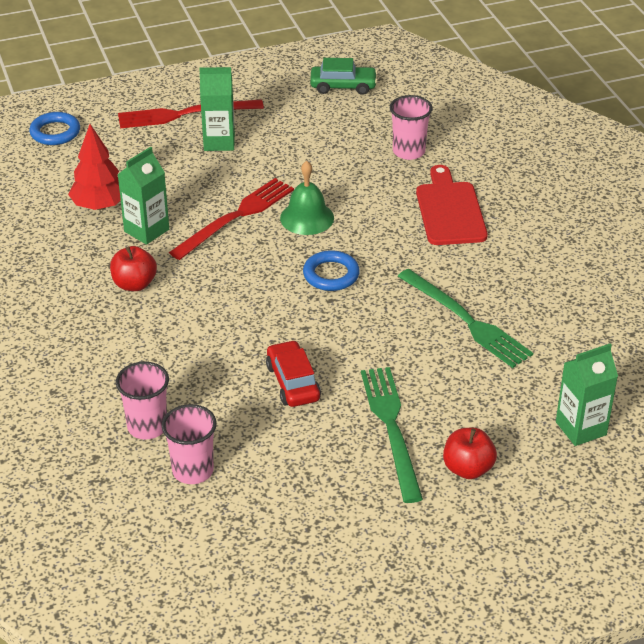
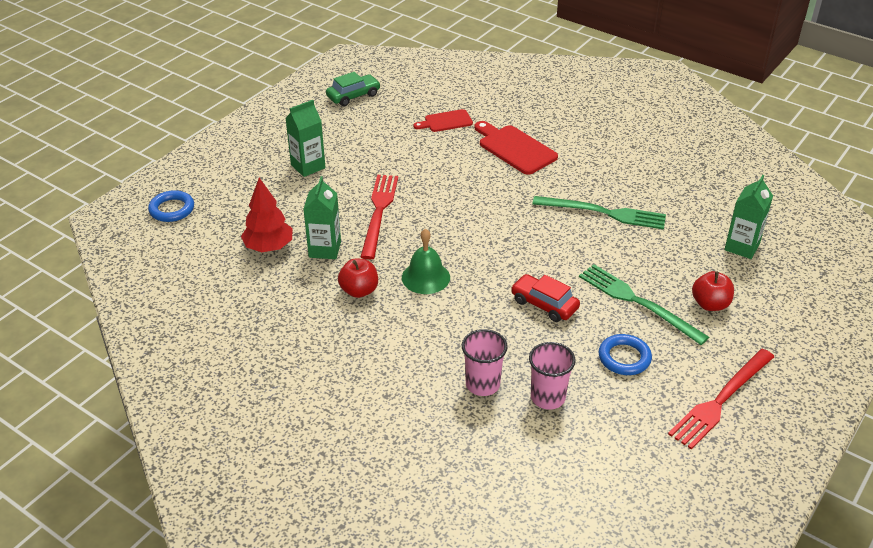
camera: 35 degrees left, 0 degrees up
(185, 114) = (260, 157): red fork -> red fork (721, 400)
(307, 218) = (428, 192): green bell -> green bell (425, 277)
(331, 275) = (487, 222): blue ring -> blue ring (624, 358)
(408, 151) = (446, 121): pink cup -> red cutting board

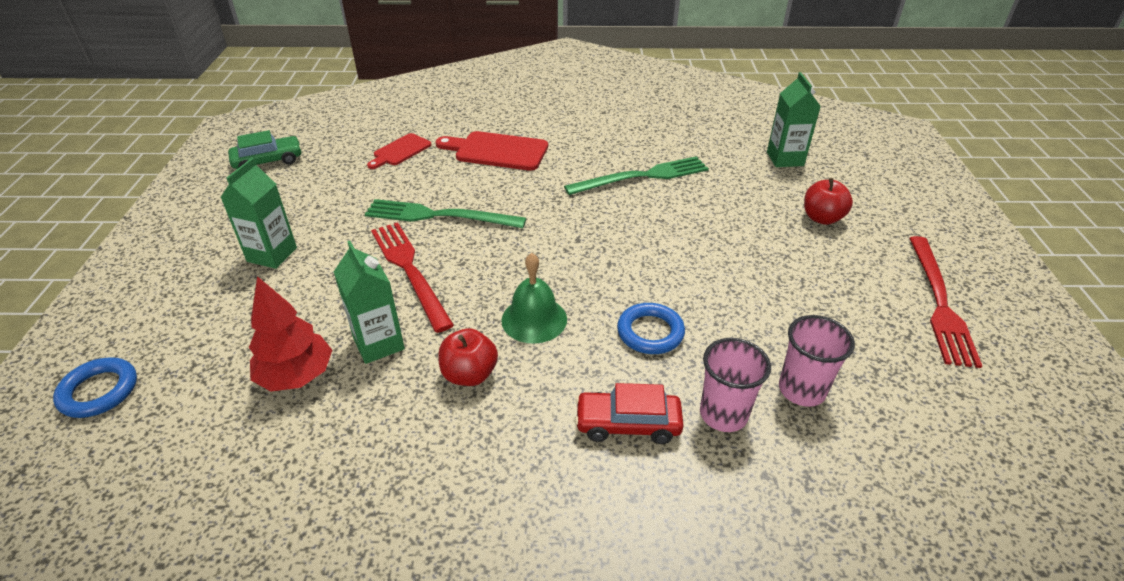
camera: 35 degrees left, 0 degrees up
(353, 96) = (268, 161): green car -> green car turned 45 degrees clockwise
(544, 304) = (686, 289): red car -> red car (628, 424)
(624, 358) = (817, 305): blue ring -> blue ring (650, 332)
(637, 302) = (764, 245): green fork -> green fork (439, 216)

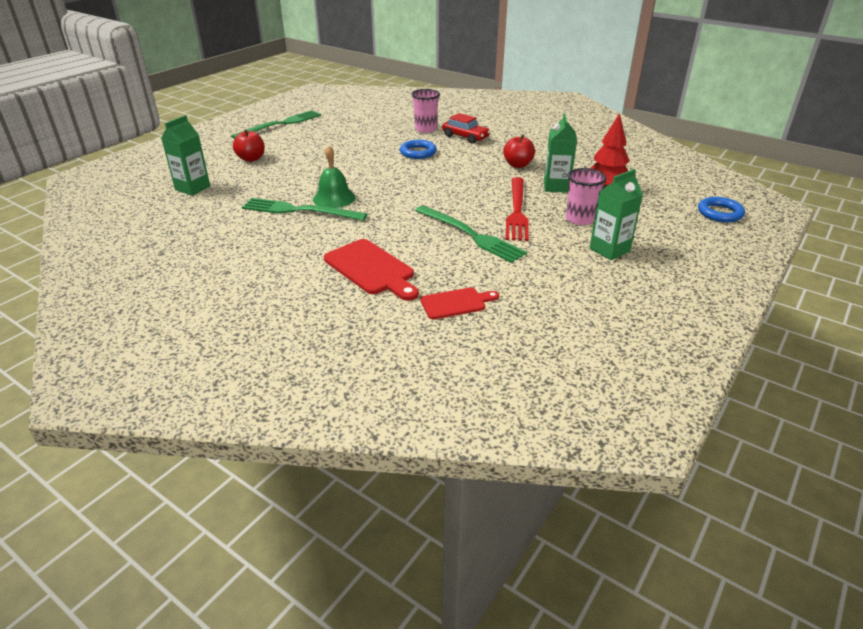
camera: 145 degrees left, 5 degrees down
(268, 161) = (598, 344): green car -> none
(534, 319) = (467, 171): green bell -> green bell (334, 198)
(801, 390) = (386, 125): pink cup -> pink cup (580, 219)
(939, 303) = (280, 124): red fork -> green fork

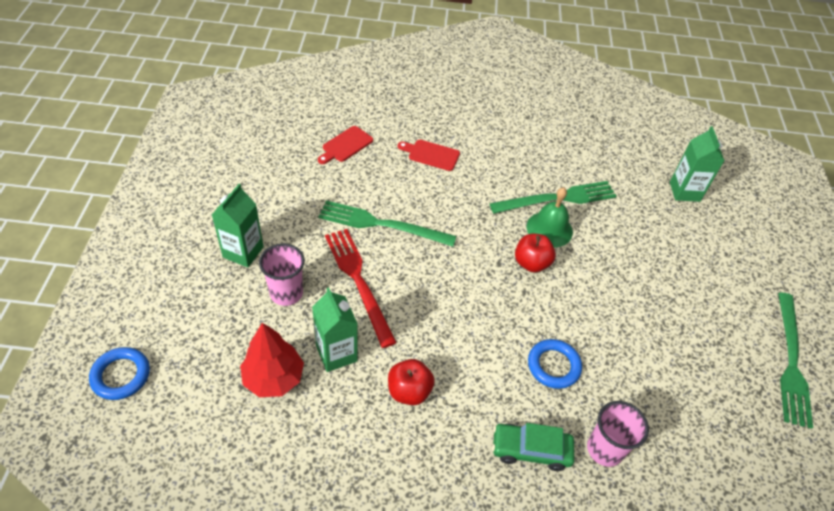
camera: 145 degrees right, 15 degrees up
(251, 159) = (708, 262): red apple -> red apple (531, 263)
(371, 269) = (431, 155): red cutting board -> red cutting board, size x0.62
(465, 137) = (531, 450): red car -> green car

